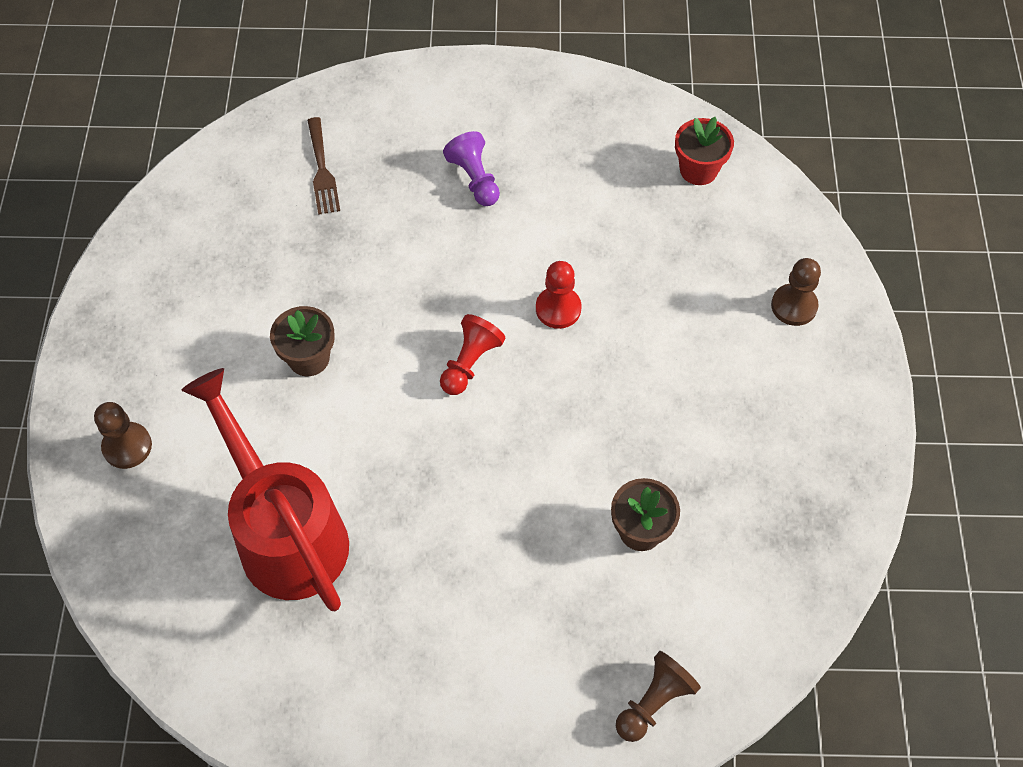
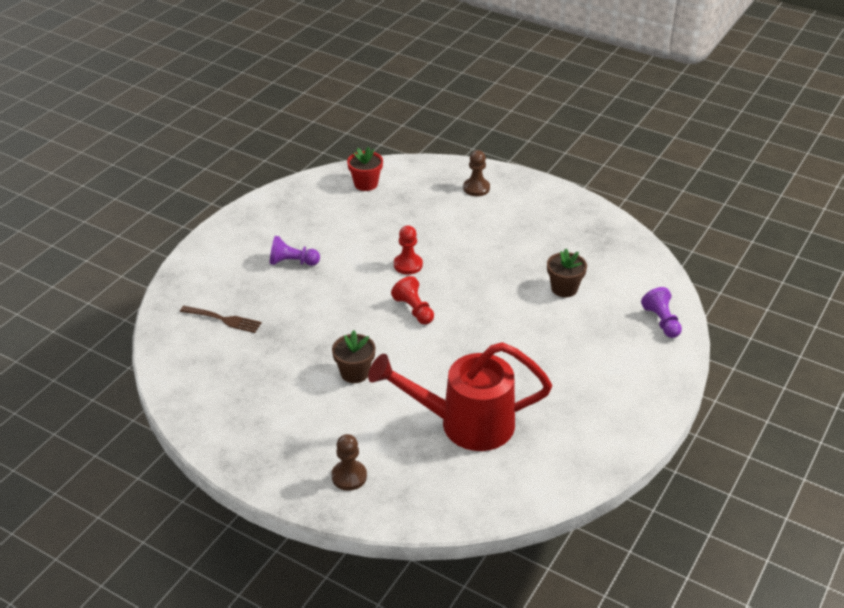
camera: 60 degrees left, 20 degrees down
(654, 702) = (661, 321): brown pawn -> purple pawn

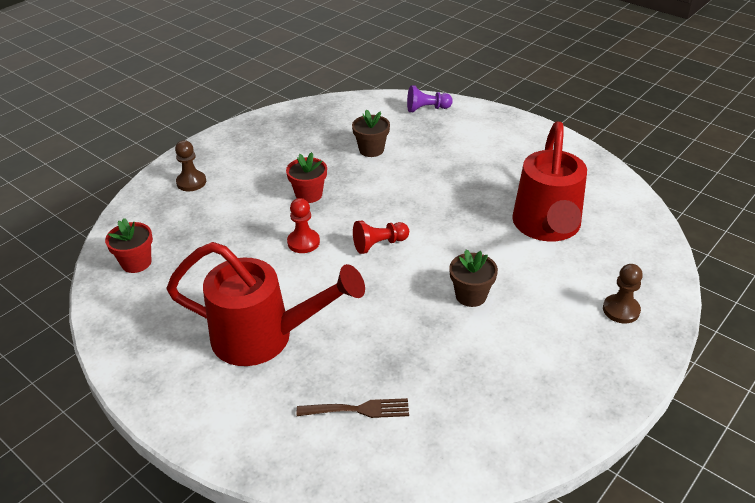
camera: 80 degrees left, 0 degrees up
(224, 319) = (358, 409): brown fork -> brown fork turned 60 degrees clockwise
(292, 262) = (264, 337): purple pawn -> red watering can
(477, 258) = (309, 195): none -> red flower pot

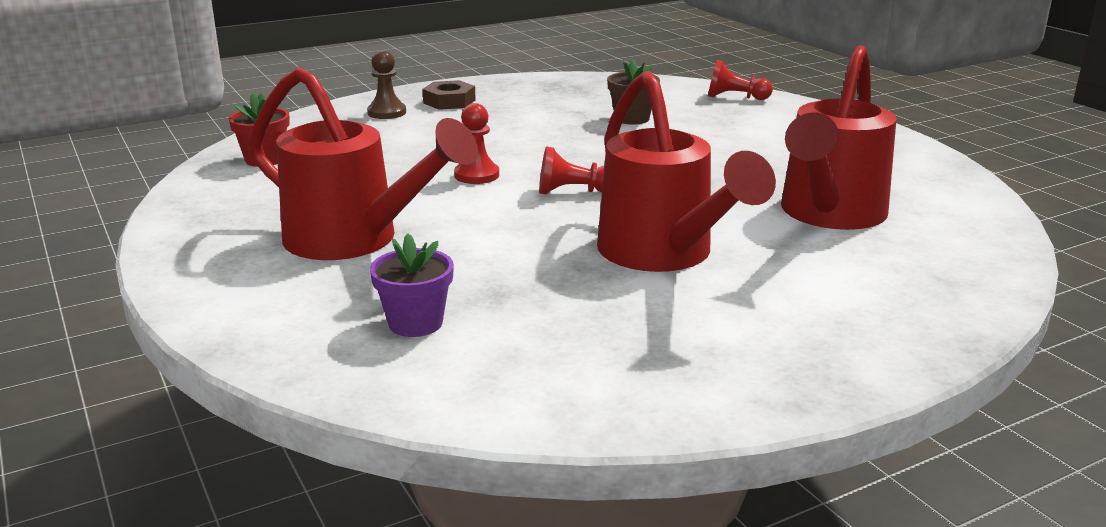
camera: 20 degrees right, 15 degrees down
(230, 157) = (449, 101): none -> brown nut
(309, 195) = (519, 141): red flower pot -> none
(358, 409) = (415, 323): brown fork -> purple flower pot
(427, 109) = (735, 98): purple pawn -> red pawn
(471, 295) = (663, 254): brown flower pot -> red watering can
(621, 310) = (889, 308): brown pawn -> none

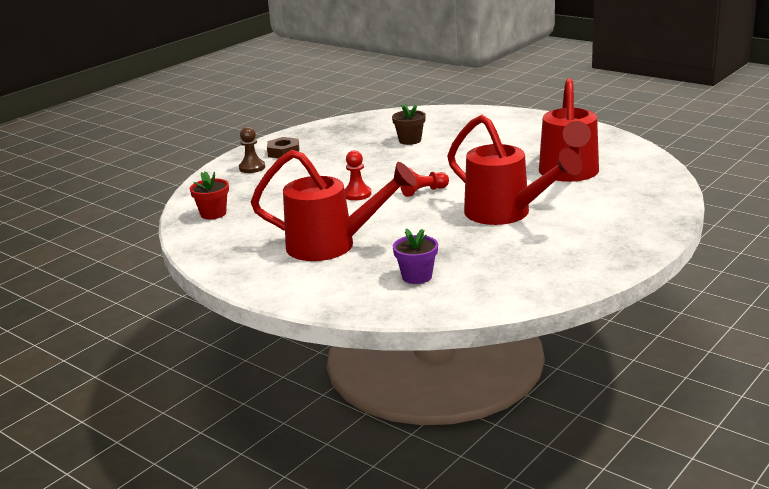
camera: 20 degrees left, 0 degrees up
(735, 98) = (457, 114): red pawn -> none

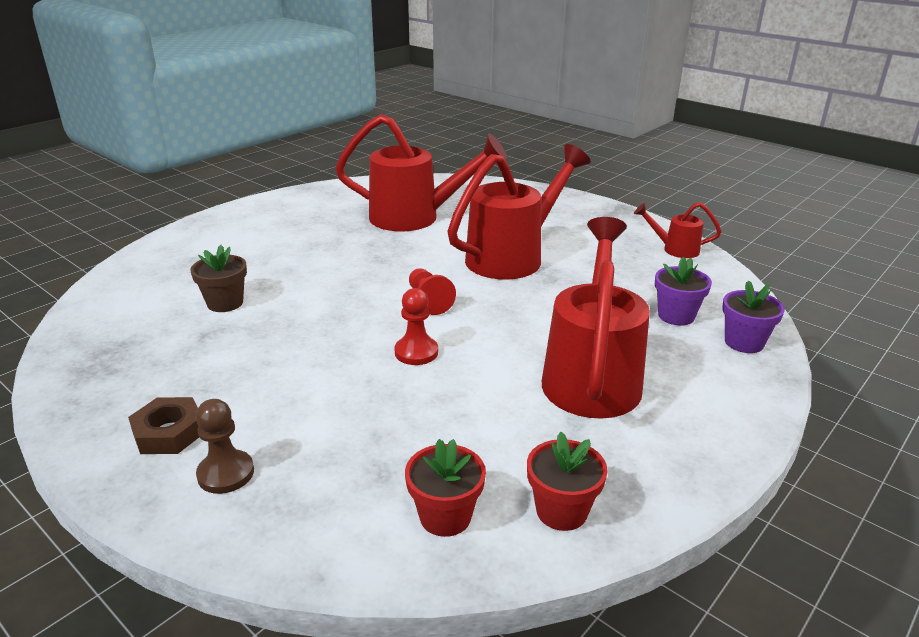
camera: 90 degrees left, 5 degrees up
(210, 239) = (561, 511): none -> red flower pot
(378, 301) = (744, 342): none -> purple flower pot
(549, 282) = (675, 249): none -> red watering can

